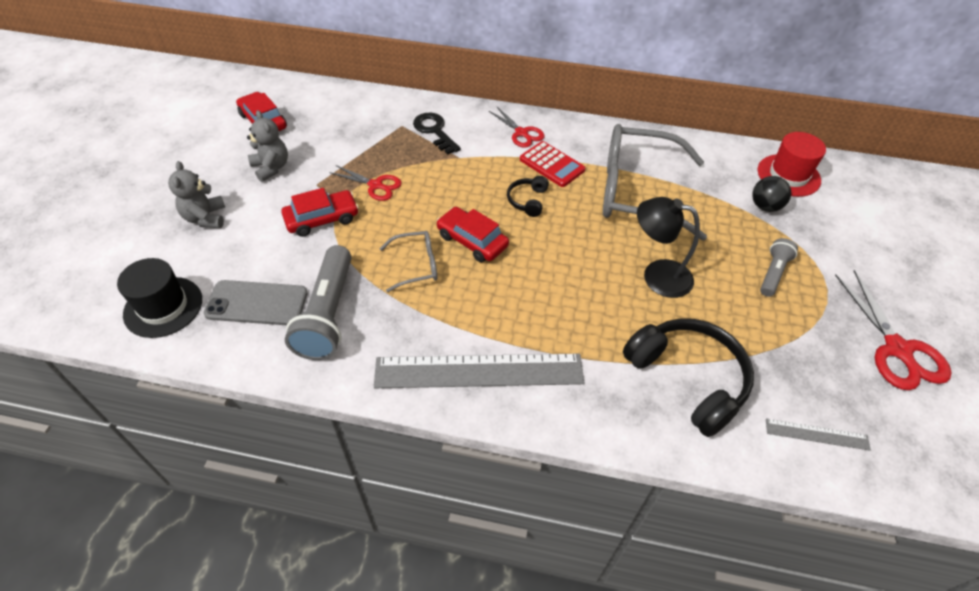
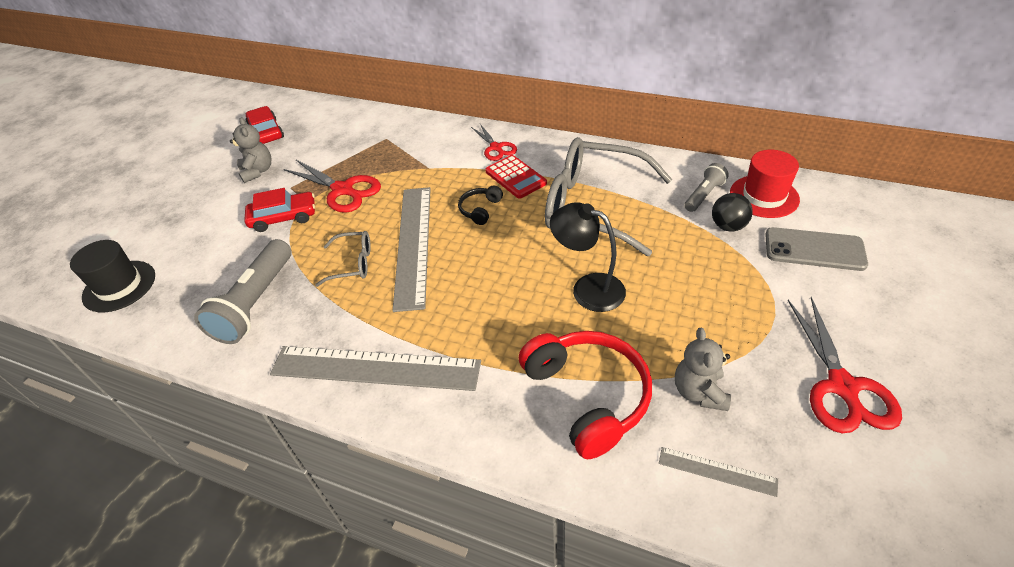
camera: 15 degrees right, 5 degrees down
(205, 218) = (185, 212): grey teddy bear -> grey teddy bear (699, 392)
(257, 303) = (198, 288): grey phone -> grey phone (814, 249)
(375, 185) = (342, 190): red scissors -> red scissors, size x1.61
(435, 131) = (414, 144): black key -> none
(472, 241) = (413, 244): red car -> grey ruler
(687, 379) = (587, 396): black headphones -> red headphones
(773, 273) = (717, 294): grey flashlight -> grey flashlight (704, 195)

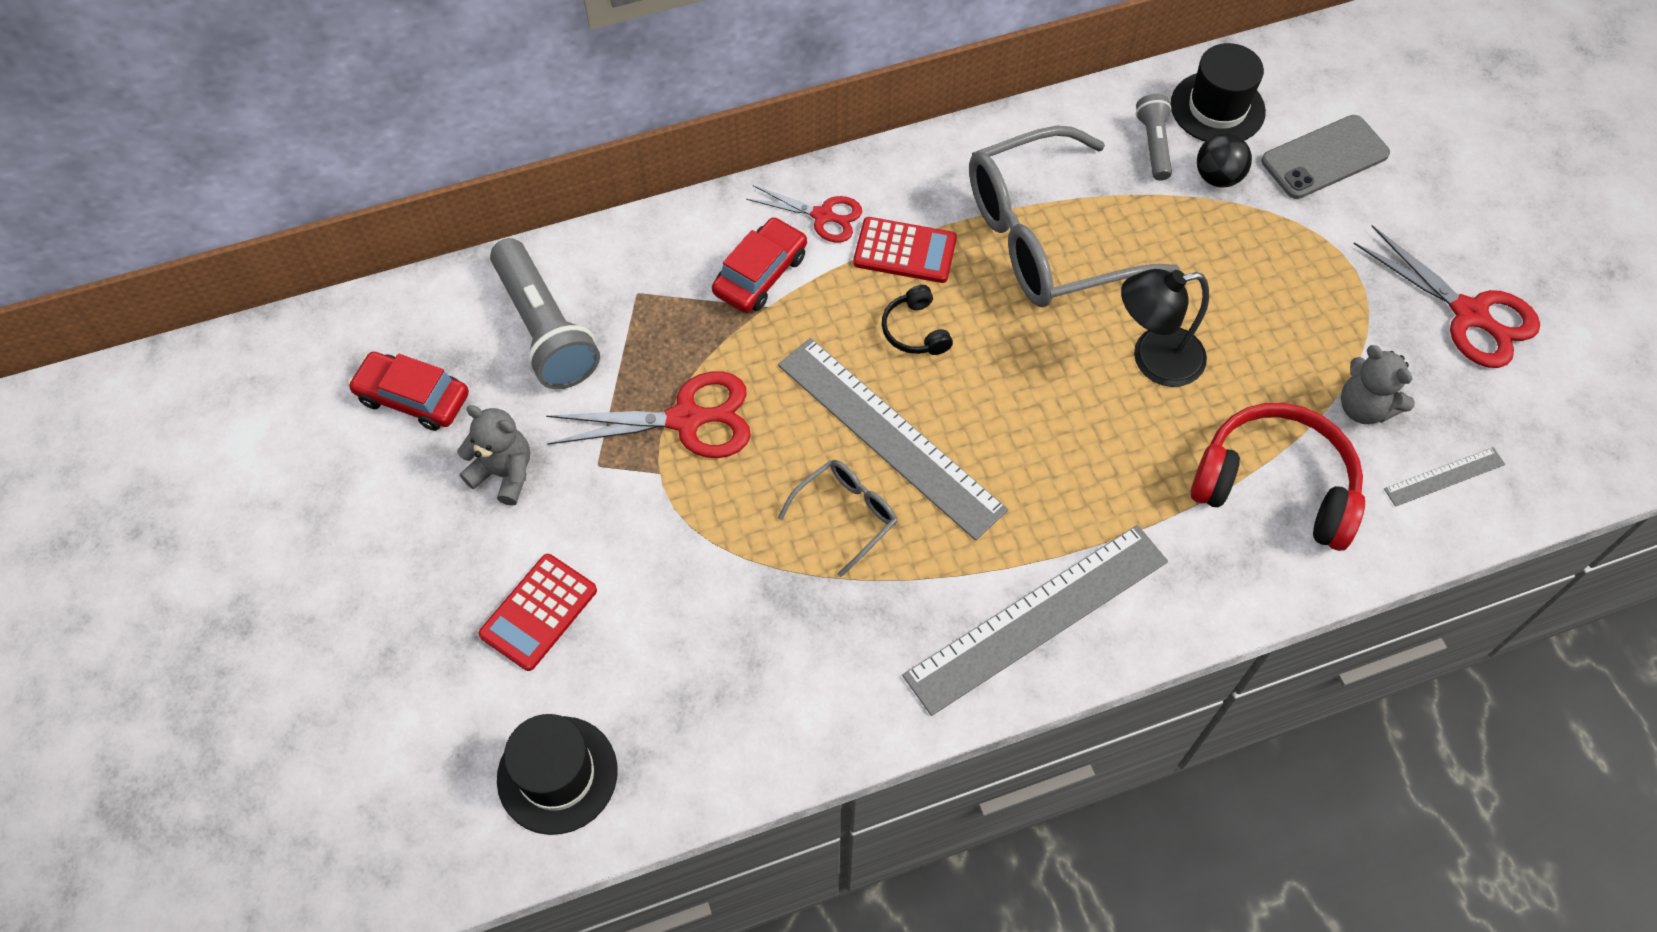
camera: 45 degrees left, 15 degrees up
(199, 224) = (539, 612): none -> red calculator
(255, 303) = (789, 653): grey flashlight -> grey flashlight (545, 330)
(283, 217) = (657, 517): red car -> red car (760, 274)
(764, 196) = (1217, 108): red hat -> black hat

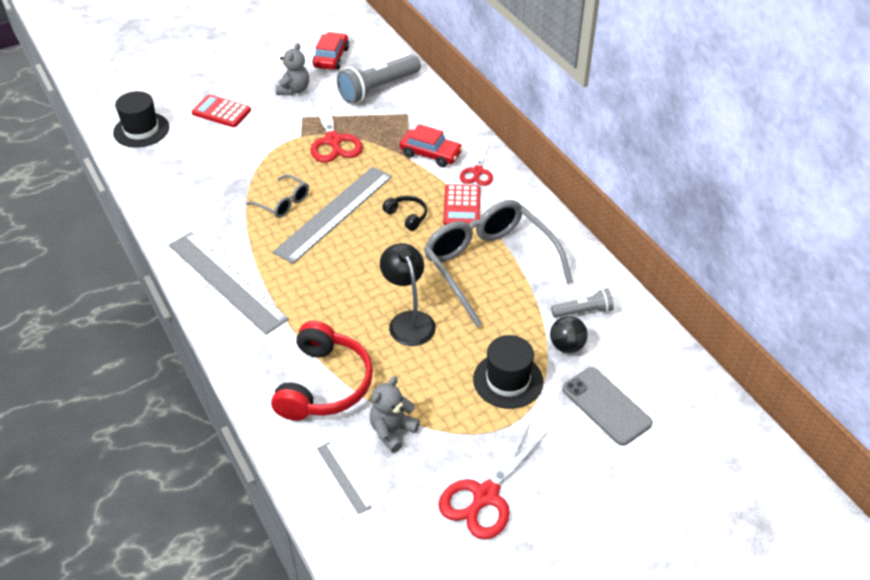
camera: 80 degrees right, 15 degrees down
(915, 330) = (407, 216): black headphones -> black headphones turned 75 degrees clockwise
(1217, 108) = (630, 343): black hat -> black hat (508, 380)

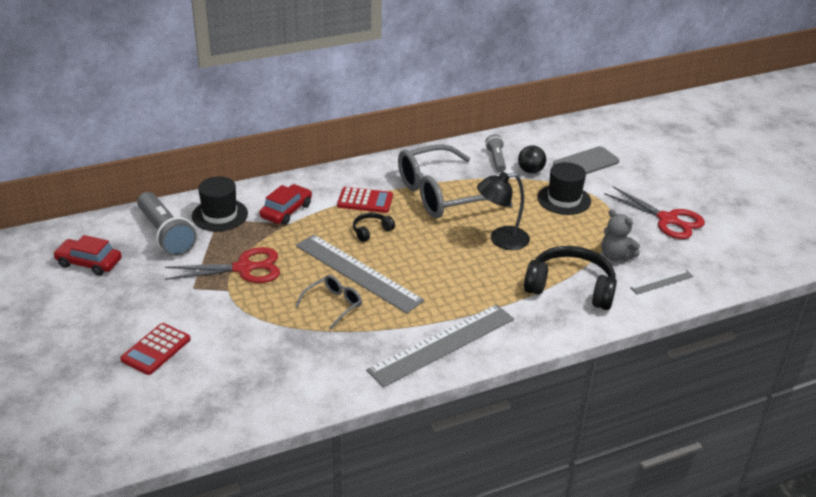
camera: 85 degrees left, 10 degrees down
(141, 130) = (163, 419): black hat -> black hat (220, 215)
(294, 90) = (139, 292): grey teddy bear -> none
(324, 384) = (570, 288): red headphones -> black headphones
(477, 171) = (320, 188): red scissors -> none

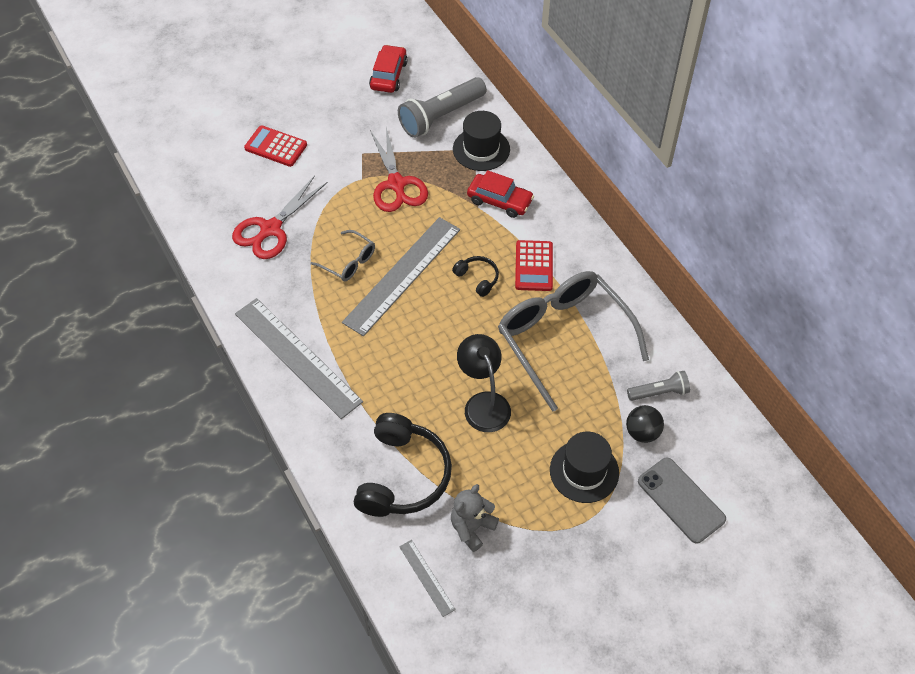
camera: 85 degrees right, 20 degrees up
(667, 219) = (564, 597): red scissors -> red scissors (271, 229)

